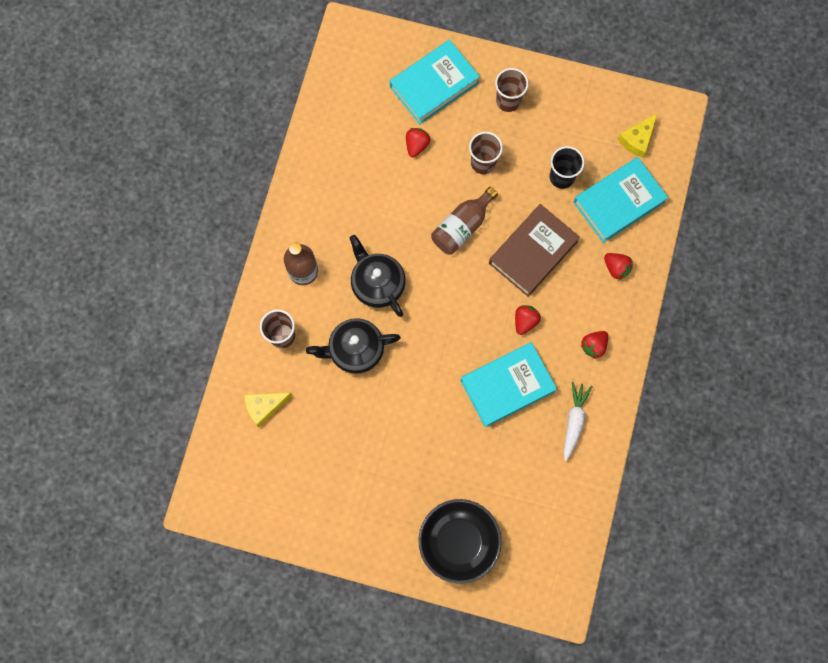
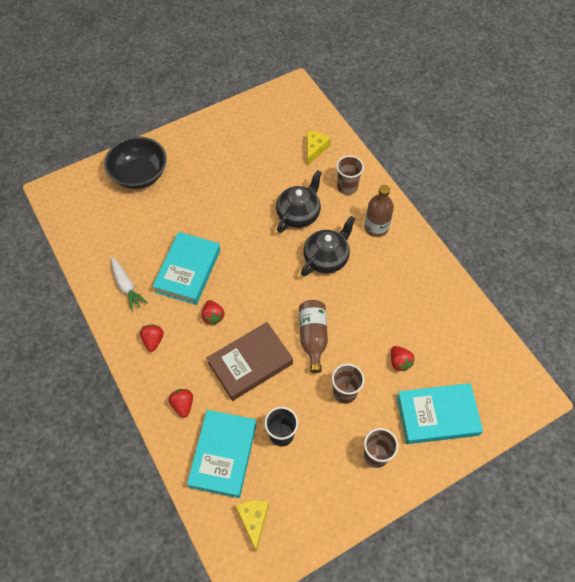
camera: 135 degrees right, 15 degrees down
(377, 284) = (326, 258): black teapot -> black teapot turned 60 degrees counterclockwise
(434, 85) = (437, 415): turquoise book -> turquoise book turned 75 degrees clockwise
(533, 252) = (250, 363): brown book -> brown book turned 60 degrees clockwise
(616, 268) = (183, 405): red strawberry -> red strawberry turned 75 degrees clockwise

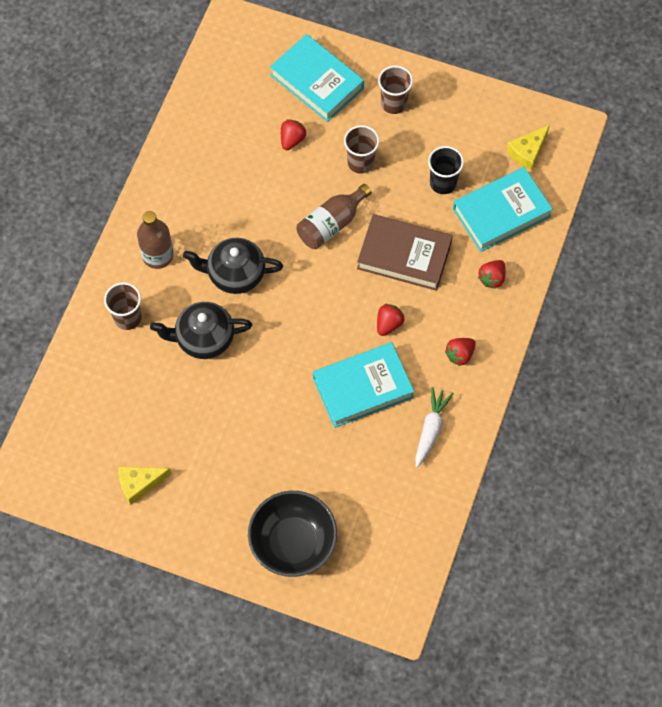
camera: 130 degrees left, 5 degrees up
(315, 149) = (100, 388): yellow cheese -> yellow cheese (139, 484)

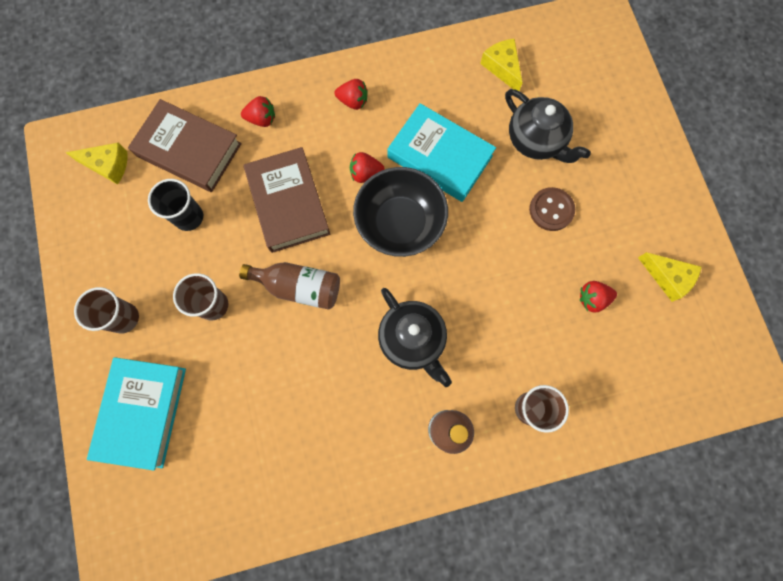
camera: 125 degrees left, 10 degrees up
(204, 338) = (496, 321): black teapot -> black teapot (536, 140)
(256, 439) = (551, 210): none -> brown button
(292, 140) = (229, 389): red strawberry -> red strawberry (592, 299)
(293, 542) = (611, 123): black bowl -> black bowl (400, 223)
(408, 492) = (502, 67): none -> yellow cheese
(431, 429) = (436, 83): white carrot -> none
(501, 212) = (189, 150): turquoise book -> brown book

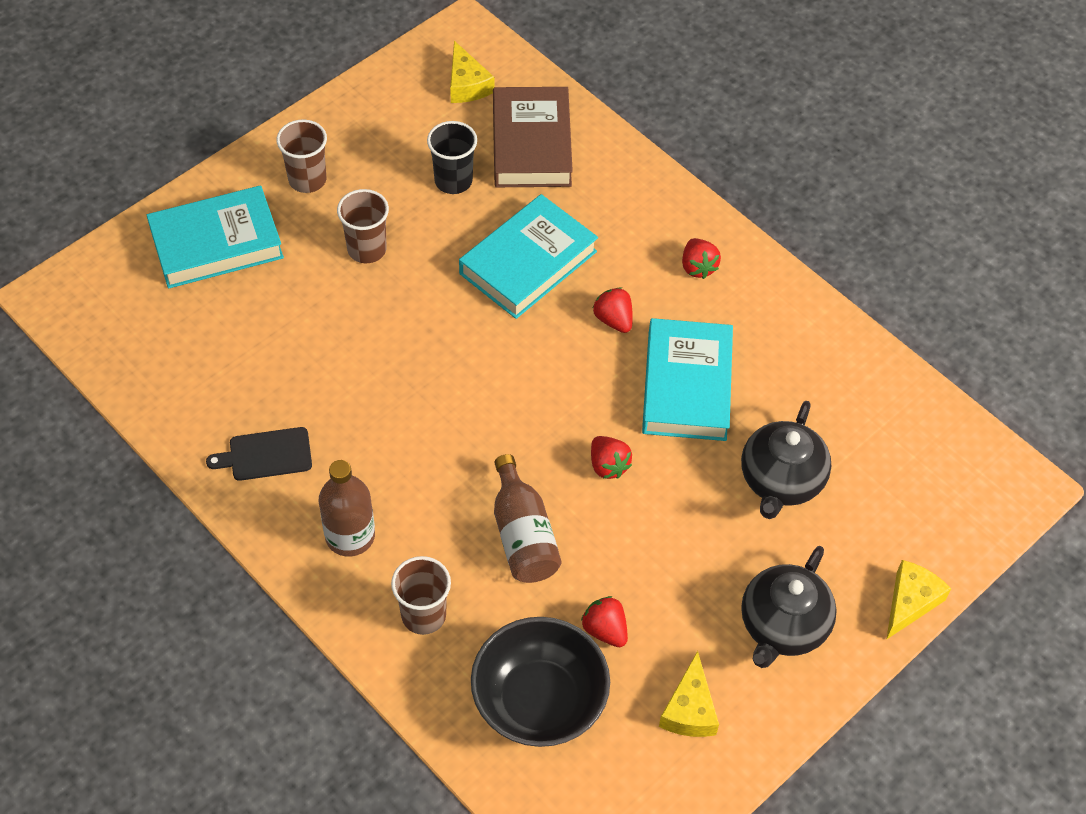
camera: 60 degrees right, 20 degrees down
(262, 119) = (614, 191): red strawberry -> red strawberry (608, 465)
(288, 203) = (528, 262): brown book -> turquoise book
(299, 287) = (434, 318): brown bottle -> brown bottle (523, 535)
(351, 458) = (266, 454): none -> black cutting board
(400, 223) = (574, 381): black bowl -> black bowl (539, 700)
(412, 339) = (438, 456): black teapot -> black teapot (783, 626)
(502, 67) = (856, 401): yellow cheese -> yellow cheese (910, 602)
(551, 210) = (696, 535): brown button -> none

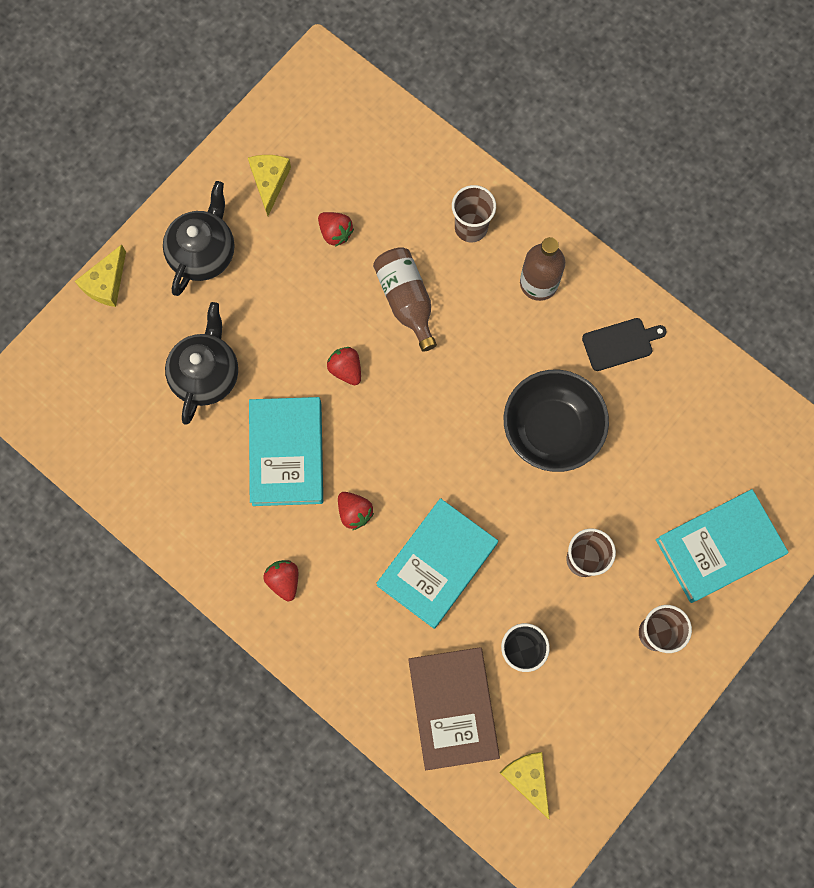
camera: 175 degrees right, 20 degrees up
(539, 700) = (377, 175): black bowl -> black bowl (551, 429)

